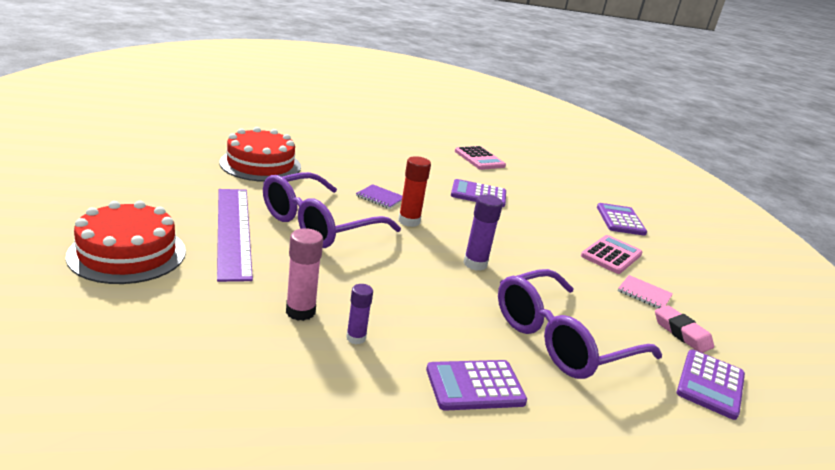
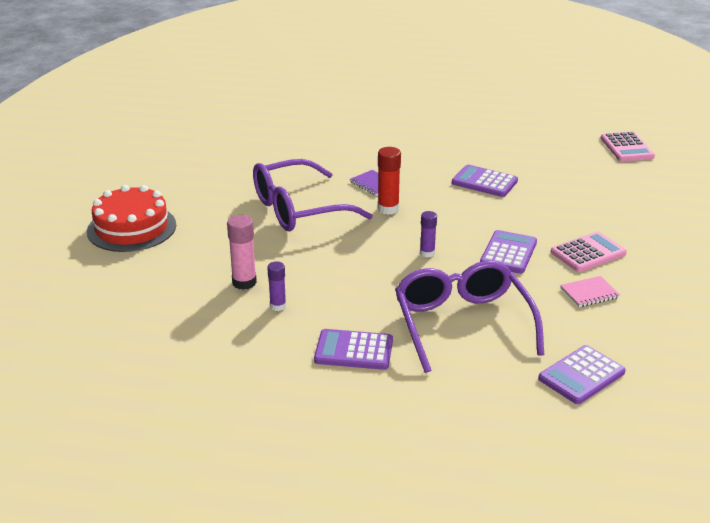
camera: 25 degrees right, 5 degrees up
(234, 230) = (221, 212): purple ruler -> none
(260, 164) = (274, 147): red cake -> none
(475, 264) = (427, 253): purple glue stick -> purple glue stick, size x0.65
(479, 159) = (518, 139): pink calculator -> pink calculator (626, 148)
(562, 339) = (463, 324): purple glasses -> purple glasses turned 90 degrees clockwise
(620, 220) = (637, 215): purple calculator -> purple calculator (508, 253)
(644, 294) = (589, 293): pink notebook -> pink notebook turned 75 degrees counterclockwise
(681, 333) = (596, 331): pink eraser -> none

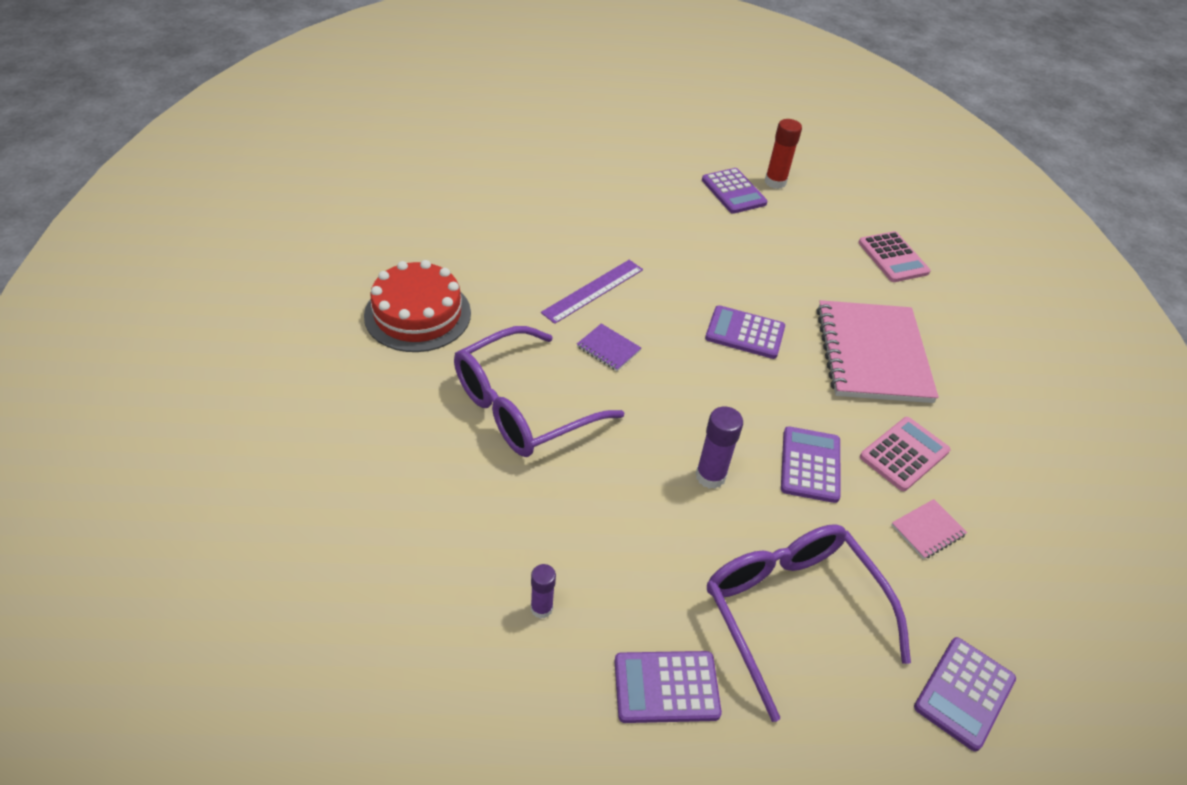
camera: 15 degrees left, 15 degrees up
(131, 228) = (298, 468): red cake -> red cake (418, 314)
(244, 282) = (483, 564): pink glue stick -> none
(373, 154) = (593, 291): none -> purple ruler
(388, 209) = (639, 395): red glue stick -> red glue stick (775, 182)
(427, 253) = (710, 476): purple glue stick -> purple glue stick, size x1.54
(506, 106) = (733, 192): none -> purple calculator
(585, 199) = (872, 354): none -> pink notebook

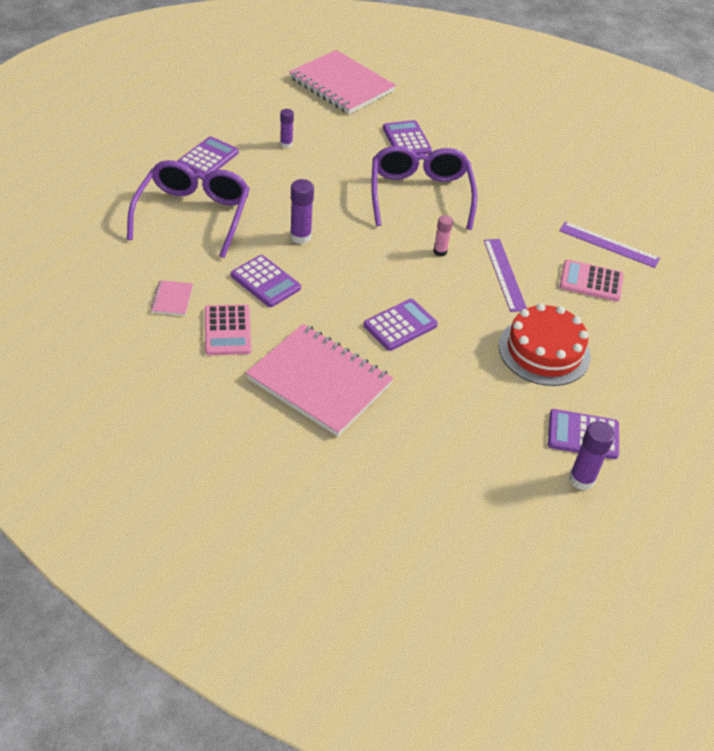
camera: 125 degrees right, 0 degrees up
(308, 635) = (341, 85): none -> pink notebook
(418, 314) = (536, 190): red cake -> red cake (544, 351)
(469, 237) = (609, 244): none -> purple ruler
(608, 349) = (440, 251): purple notebook -> pink glue stick
(775, 182) = (581, 479): red glue stick -> purple glue stick
(792, 613) = (193, 215): purple glasses -> purple glasses turned 90 degrees counterclockwise
(893, 257) = (411, 487): pink calculator -> pink calculator (591, 281)
(964, 693) = (88, 243): purple calculator -> purple calculator (407, 140)

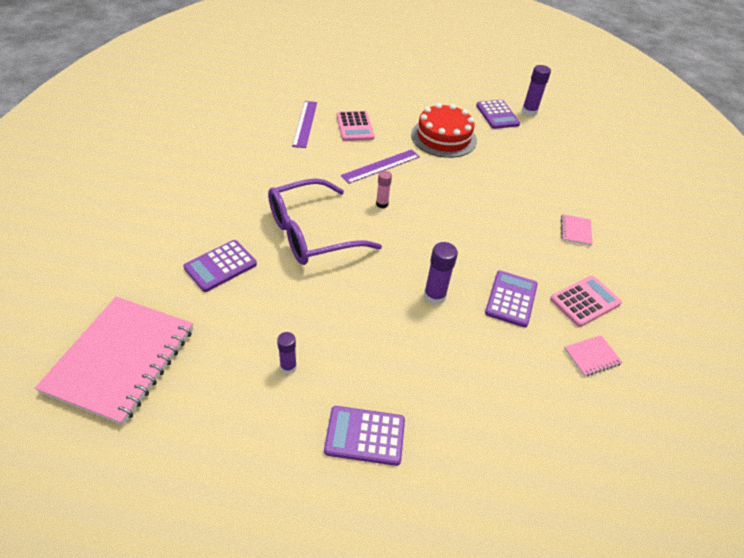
camera: 115 degrees left, 0 degrees up
(193, 215) = (473, 399): purple glasses -> none
(319, 381) = (575, 231): pink notebook -> pink notebook, size x0.40
(400, 325) = (483, 205): purple calculator -> none

